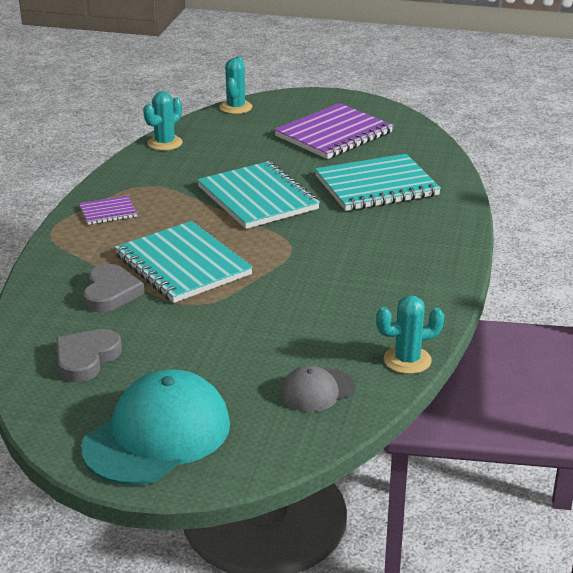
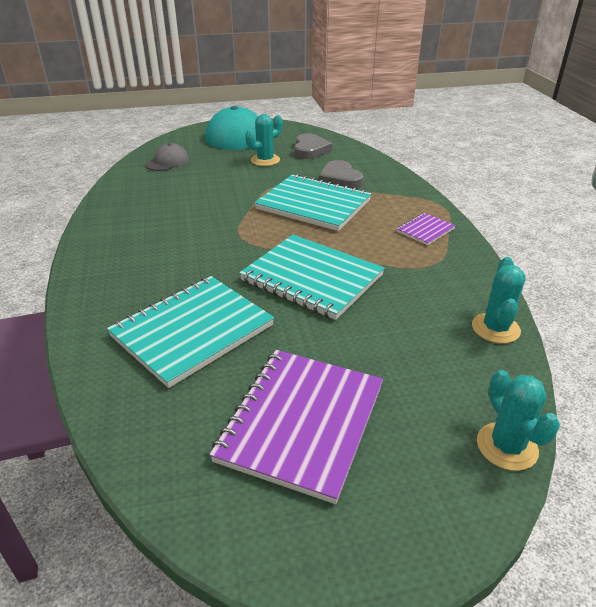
camera: 155 degrees right, 5 degrees up
(407, 360) = (116, 184): turquoise cactus -> turquoise cactus (265, 160)

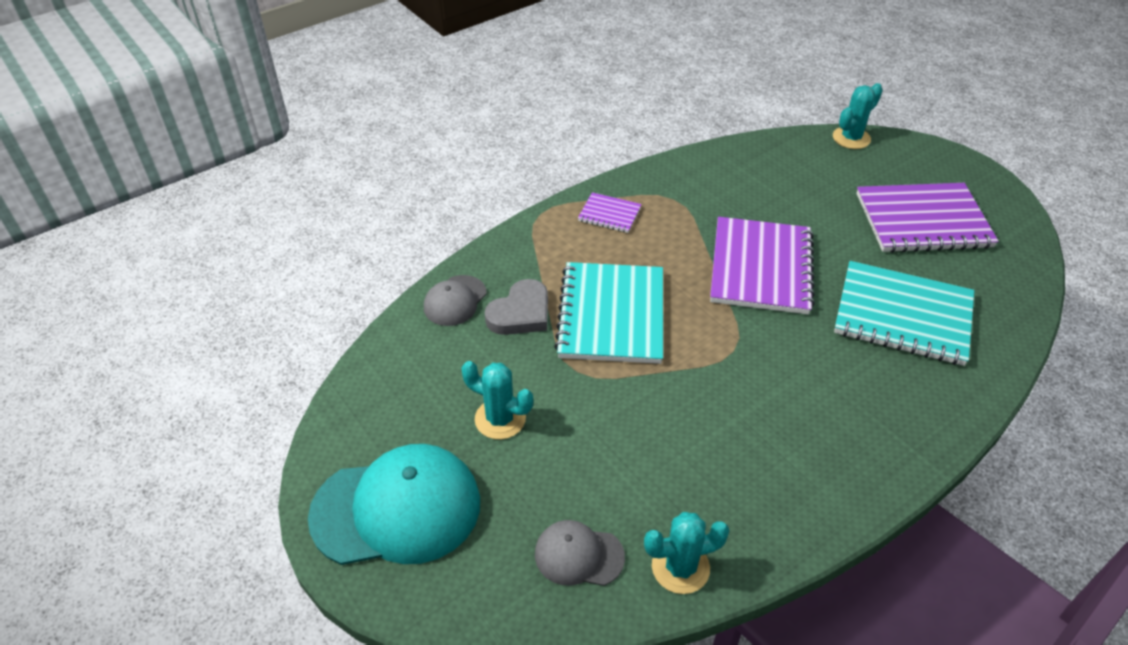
camera: 115 degrees left, 10 degrees up
(310, 150) = (430, 379): grey heart -> none
(312, 278) = (761, 268): turquoise notebook -> purple notebook
(366, 164) = (455, 301): none -> grey cap
(495, 328) = (738, 154): turquoise cactus -> turquoise cactus (680, 567)

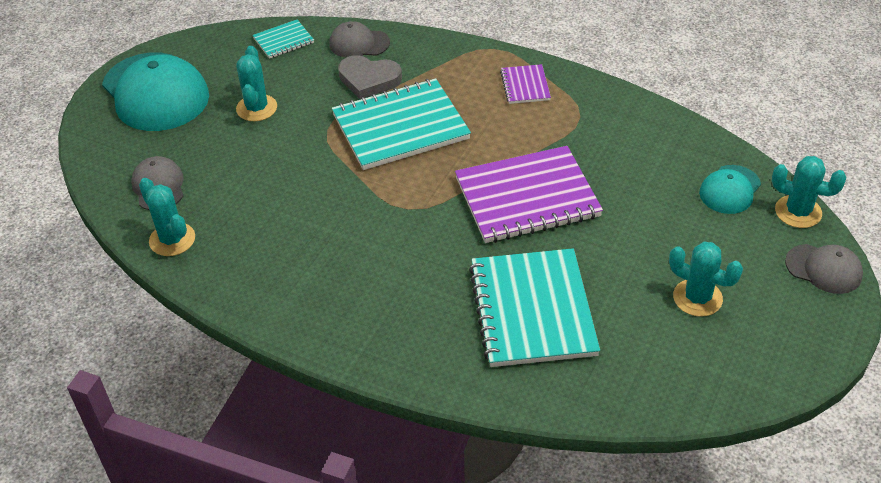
camera: 65 degrees right, 0 degrees up
(398, 358) = (283, 41): none -> turquoise notebook
(810, 158) = (730, 190): none -> turquoise cap
(916, 151) = (824, 269): none -> grey cap
(923, 221) = (697, 298): purple notebook -> turquoise cactus

